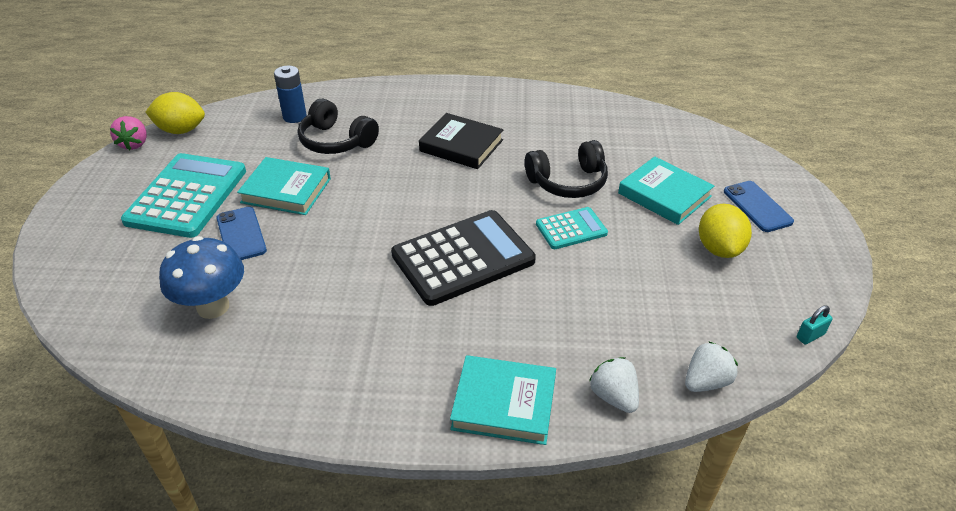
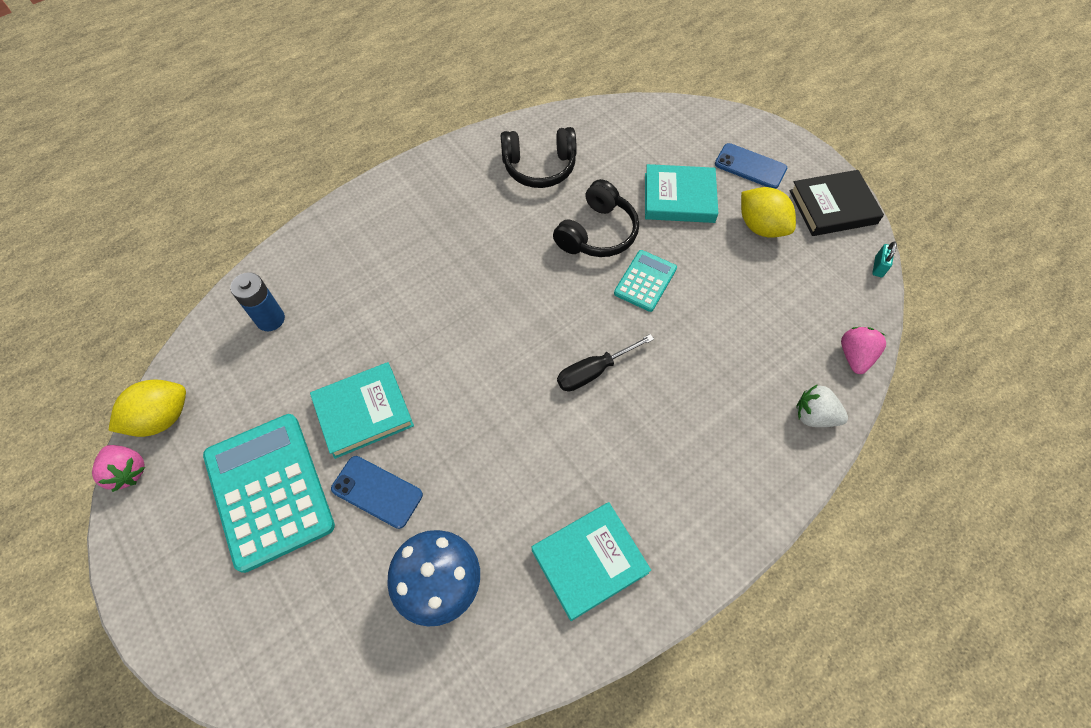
camera: 40 degrees left, 20 degrees up
(336, 141) = (348, 321): black headphones -> black headphones (539, 166)
(461, 145) = (470, 250): black book -> black book (833, 207)
(463, 258) = (594, 371): black calculator -> black screwdriver
(504, 404) = (754, 482): turquoise book -> turquoise book (589, 561)
(706, 382) = (854, 356): white strawberry -> pink strawberry

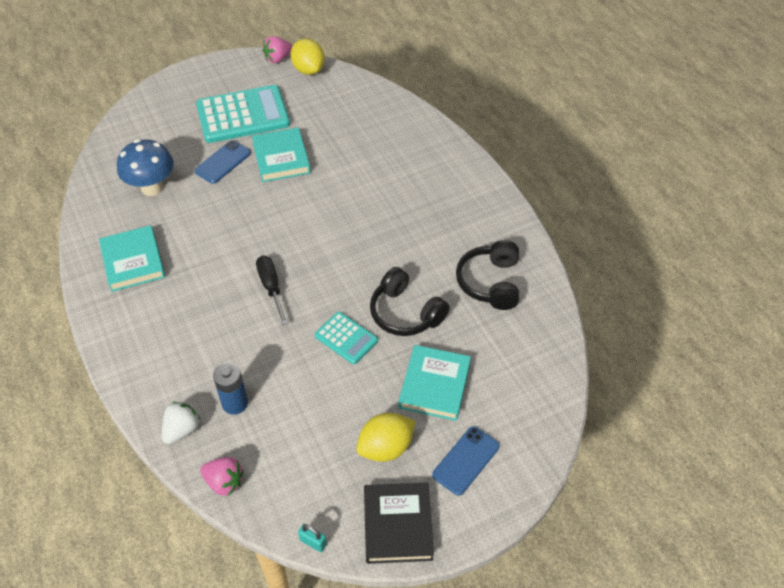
camera: 100 degrees right, 10 degrees down
(270, 319) = (369, 115): blue battery -> blue battery (235, 403)

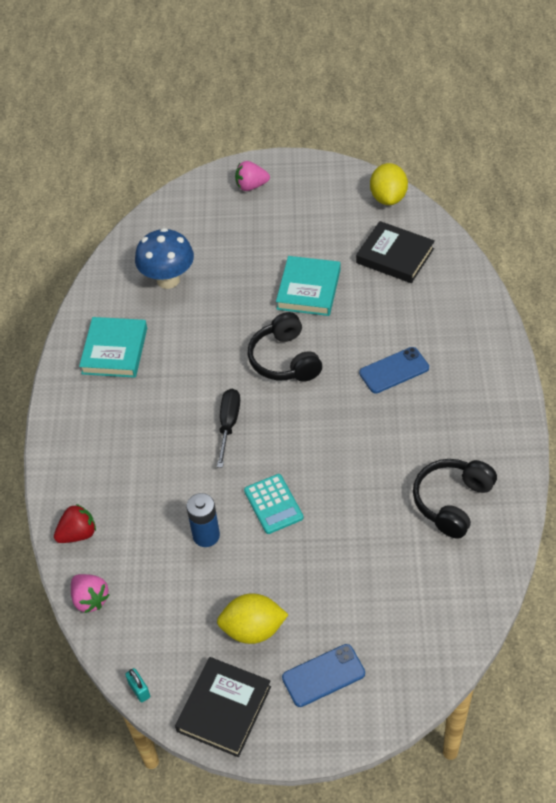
camera: 30 degrees right, 0 degrees up
(182, 430) = (78, 534): white strawberry -> red strawberry
(223, 162) = (249, 275): blue phone -> blue phone (394, 370)
(235, 403) = (137, 528): blue battery -> blue battery (206, 535)
(243, 115) = (294, 229): turquoise calculator -> none
(278, 58) = (362, 175): pink strawberry -> pink strawberry (251, 186)
(339, 111) = (395, 256): none -> black book
(405, 313) = (346, 501): black headphones -> black headphones (285, 359)
(434, 385) = (334, 587): turquoise book -> none

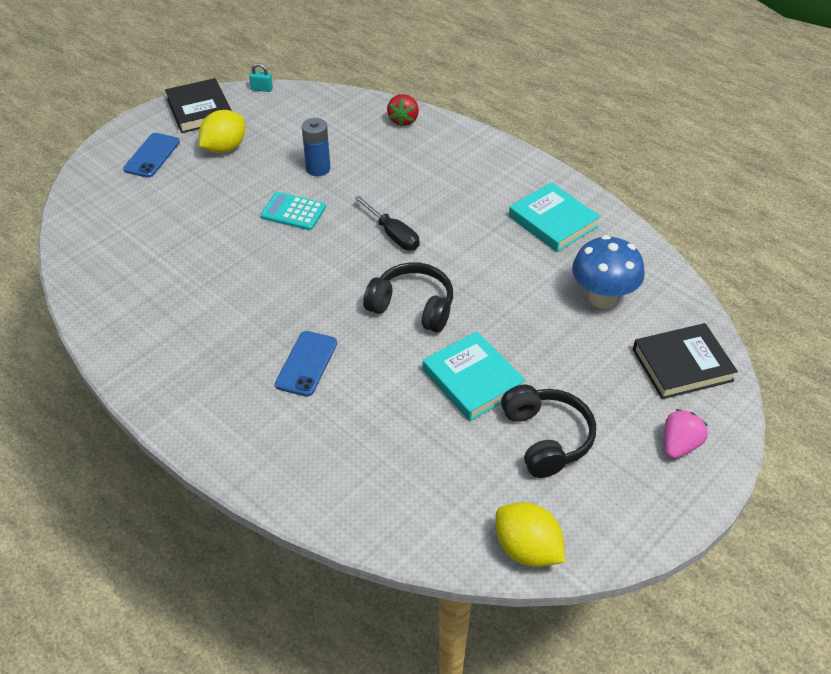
camera: 130 degrees right, 5 degrees down
(90, 599) = (348, 102): pink strawberry -> none
(395, 256) = (434, 479): black book -> black book (682, 365)
(452, 502) = (152, 299): black headphones -> black headphones (546, 438)

